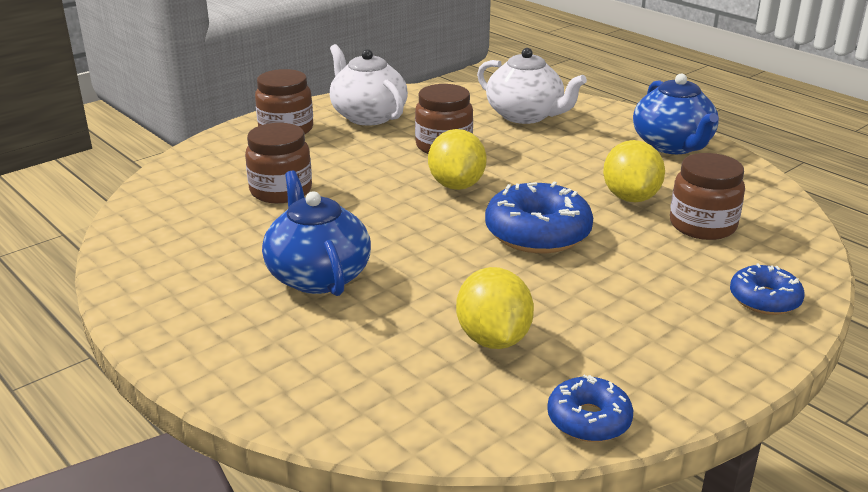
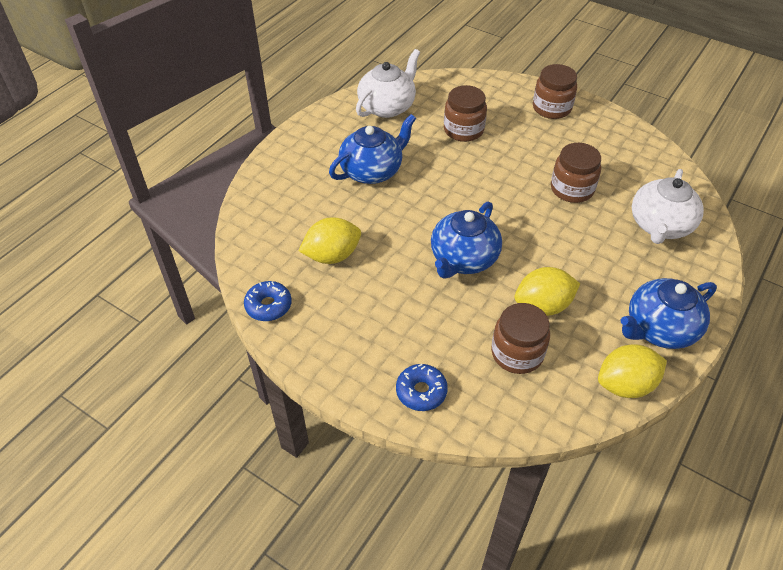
camera: 75 degrees right, 20 degrees up
(368, 116) = (599, 140): white teapot -> white teapot (387, 107)
(456, 185) = (513, 207): yellow lemon -> yellow lemon (625, 385)
(537, 233) = (463, 259): blue donut -> blue teapot

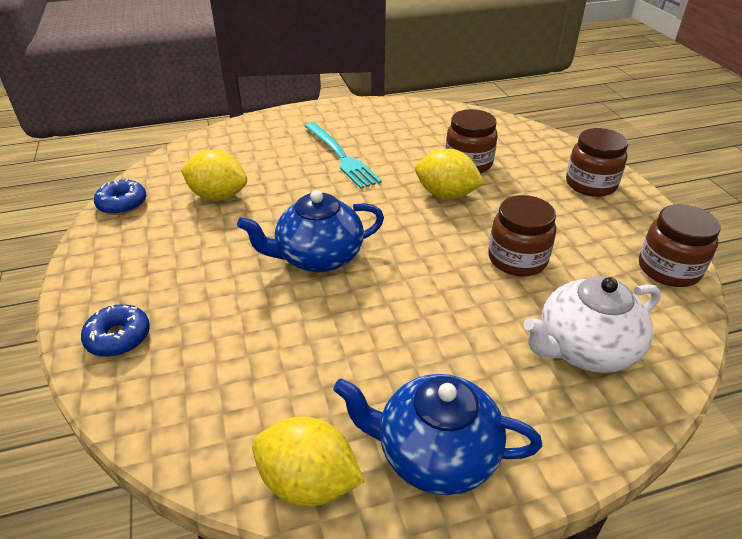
camera: 40 degrees right, 10 degrees down
(372, 171) = (341, 156): blue teapot -> turquoise fork
(387, 107) = (422, 120): white teapot -> none
(517, 353) = (245, 366): brown jar -> brown jar (668, 269)
(543, 306) = (334, 341): yellow lemon -> yellow lemon (446, 195)

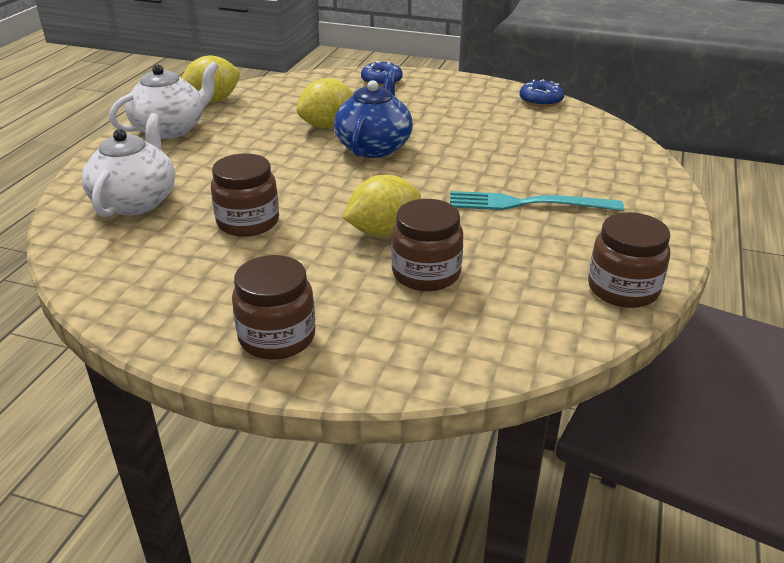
camera: 125 degrees right, 5 degrees down
(218, 196) = (512, 133): yellow lemon -> yellow lemon (327, 125)
(435, 454) = (170, 129): blue teapot -> white teapot
(668, 269) = (113, 291): brown jar -> brown jar (623, 289)

